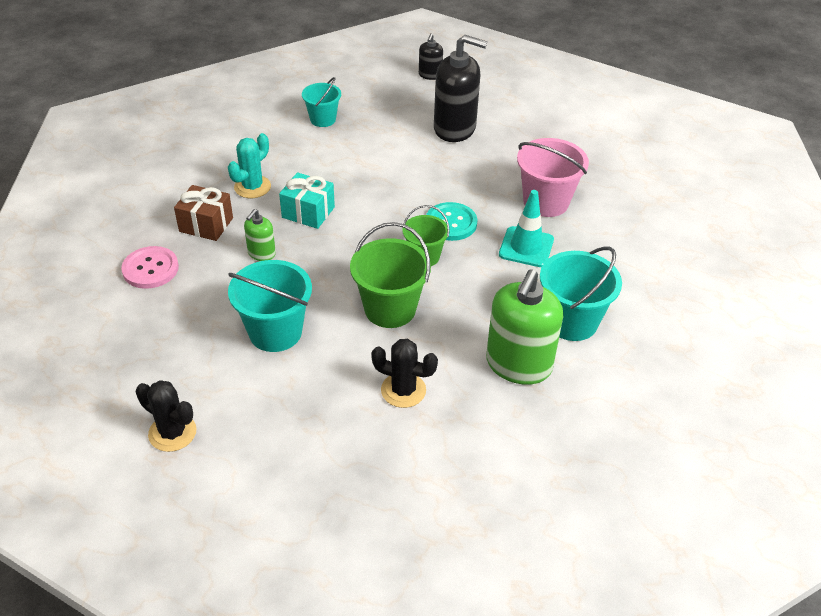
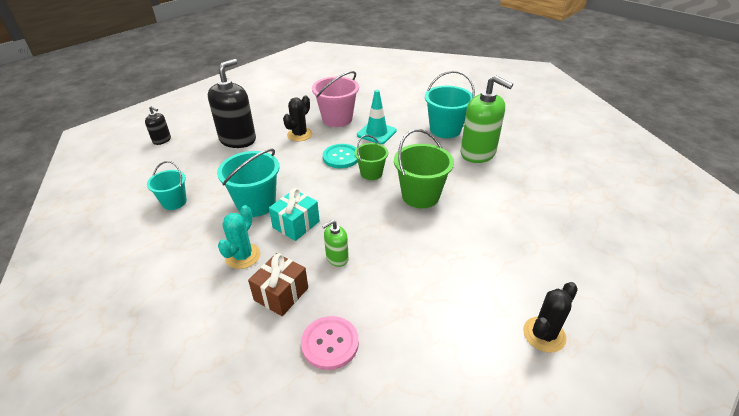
camera: 75 degrees left, 5 degrees down
(252, 187) = (243, 256): turquoise cactus -> turquoise cactus turned 60 degrees clockwise
(261, 253) = (337, 258): green soap dispenser -> green soap dispenser turned 105 degrees clockwise
(275, 332) = (434, 258): turquoise bucket -> turquoise bucket (256, 204)
(403, 390) = (498, 200): black cactus -> black cactus (299, 134)

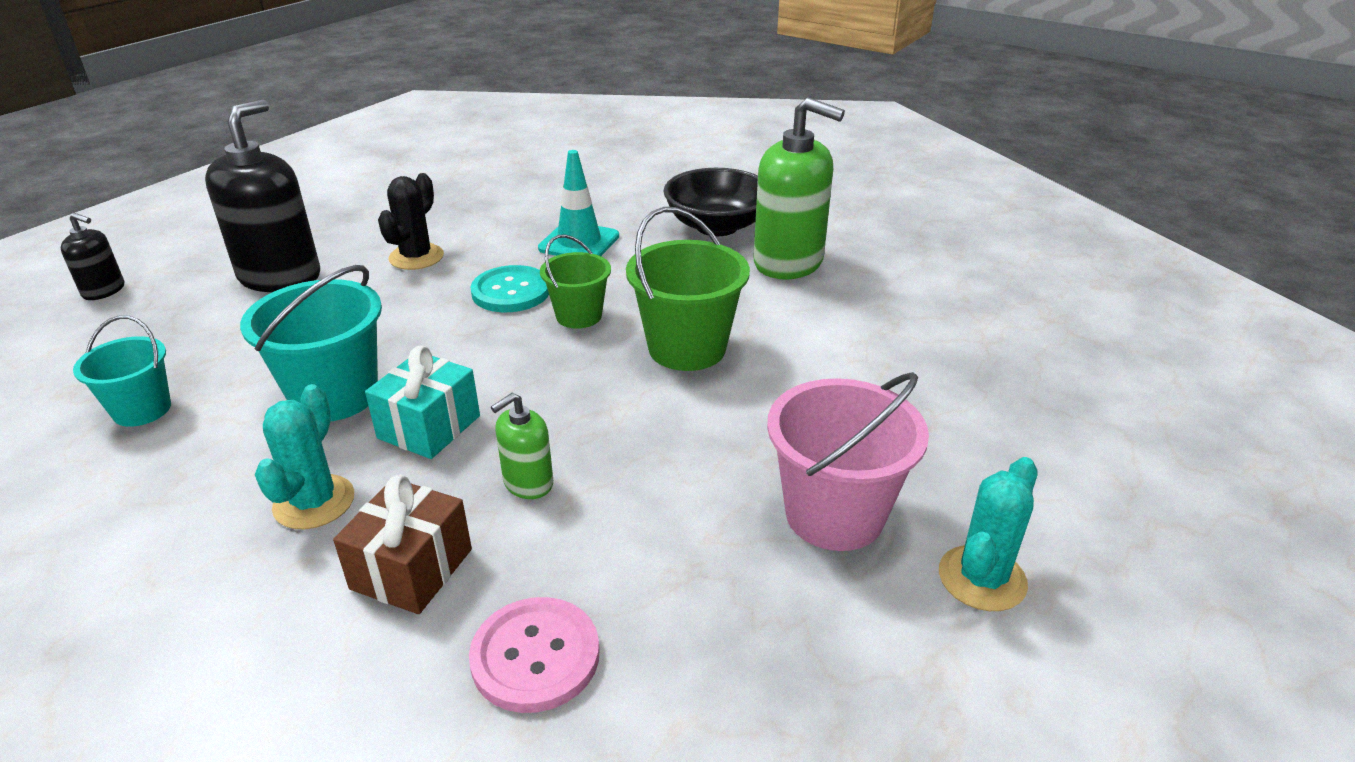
camera: 10 degrees left, 5 degrees down
(337, 119) = (493, 223): pink bucket -> pink bucket (834, 515)
(445, 129) = (717, 226): turquoise bucket -> black bowl
(544, 334) = (982, 578): black cactus -> turquoise cactus

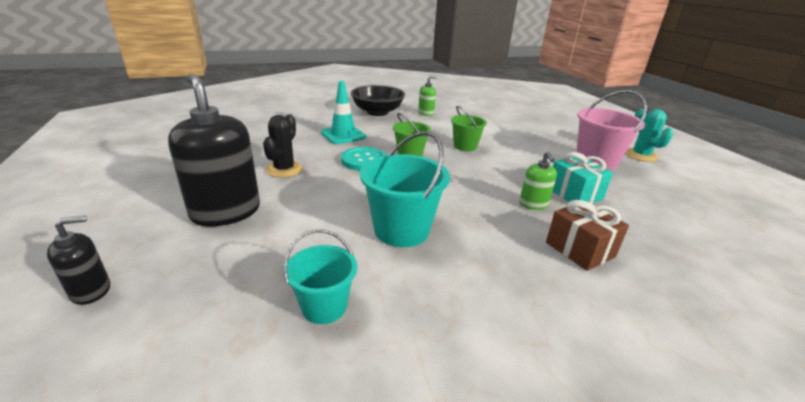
camera: 55 degrees left, 5 degrees down
(314, 502) = (502, 263): turquoise cactus -> none
(416, 257) = (284, 169): black cactus -> black cactus turned 45 degrees clockwise
(429, 427) = (464, 213): turquoise gift -> turquoise gift (574, 194)
(535, 656) = (654, 237): pink button -> none
(687, 348) = (465, 146): green bucket -> green bucket, size x0.62
(788, 262) = (426, 113): green soap dispenser -> green soap dispenser, size x0.49

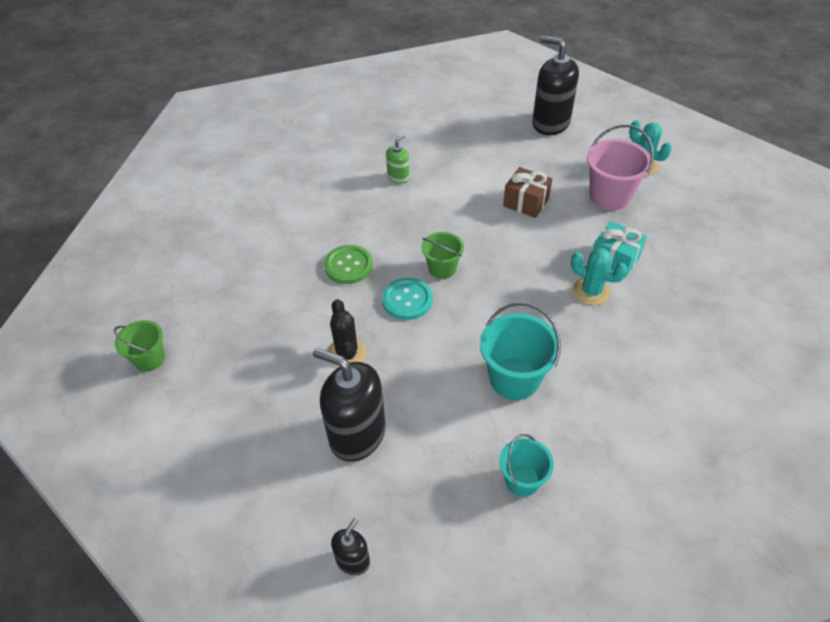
camera: 25 degrees left, 20 degrees up
(343, 135) = (348, 266): turquoise traffic cone -> green button
(377, 112) = (345, 200): black bowl -> none
(465, 146) = (482, 227): green bucket -> green bucket (150, 359)
(533, 204) = (591, 291): green soap dispenser -> turquoise cactus
(569, 120) = (550, 123): none -> black soap dispenser
(580, 249) = (650, 331): brown gift -> brown gift (526, 202)

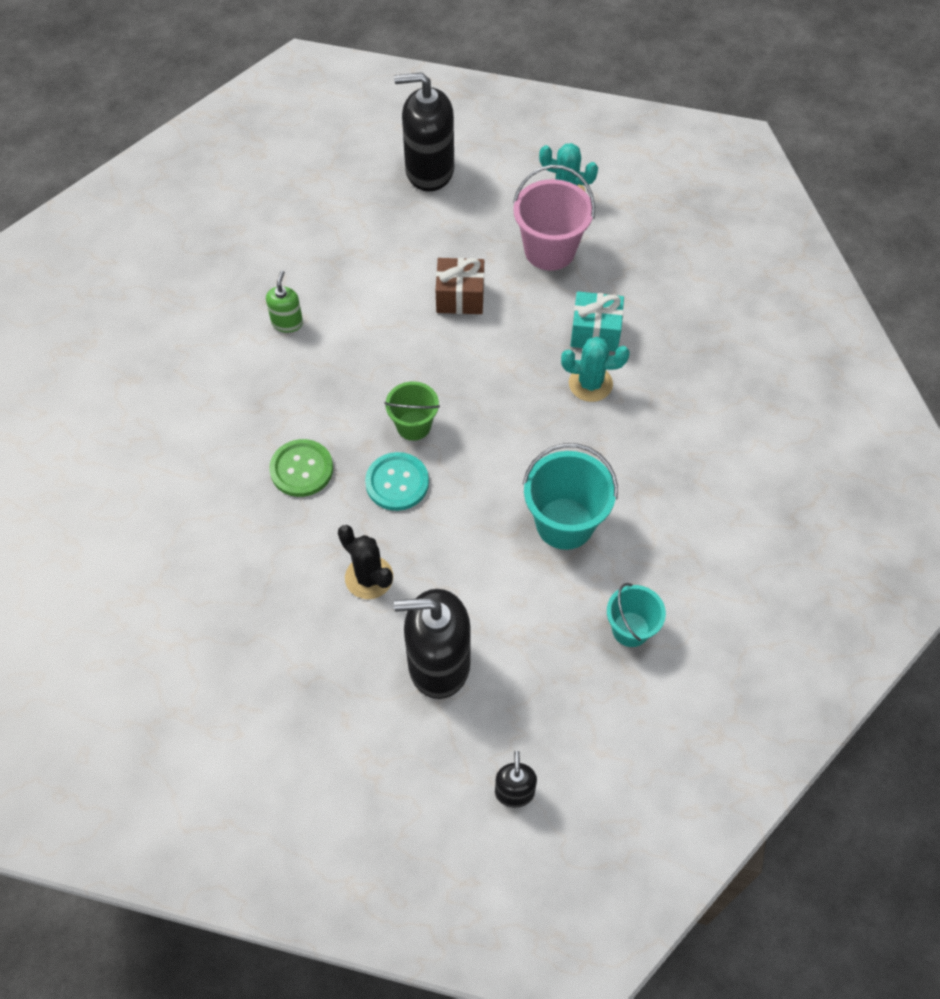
camera: 30 degrees left, 10 degrees up
(150, 359) = (140, 694): green bucket -> none

